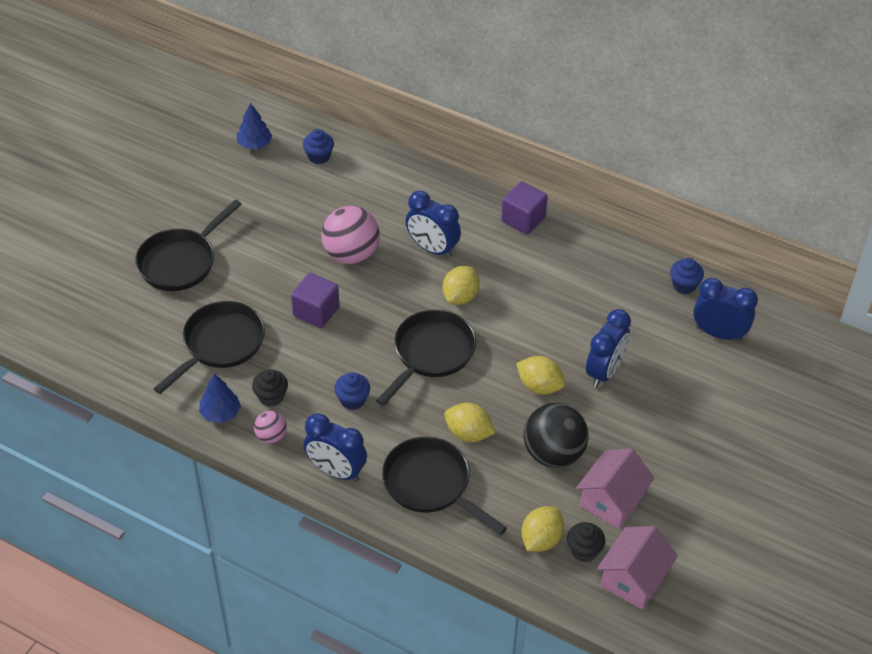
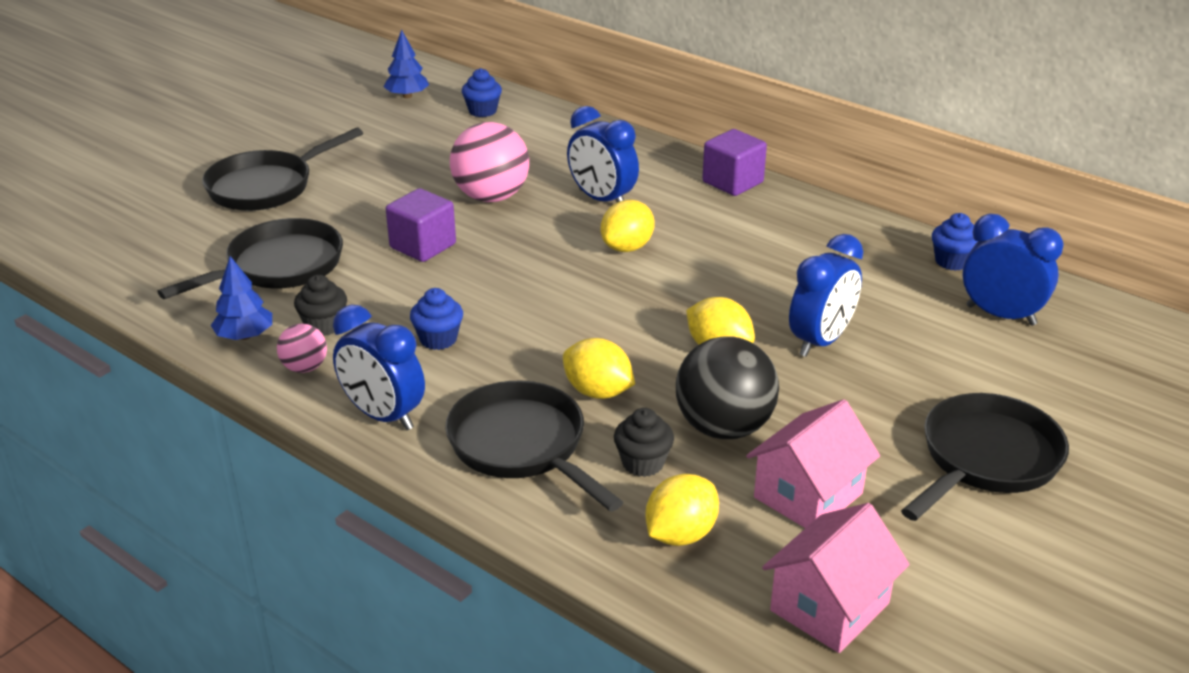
camera: 10 degrees right, 15 degrees down
(431, 354) = (568, 300): black pan -> black pan (986, 459)
(584, 551) = (750, 557): black cupcake -> black cupcake (643, 463)

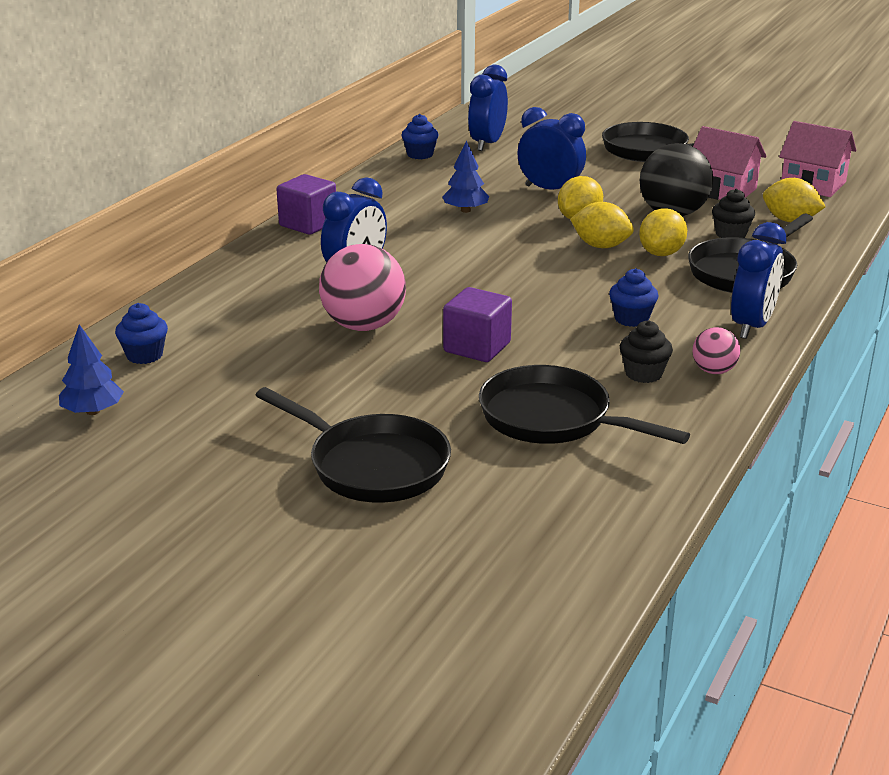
camera: 100 degrees left, 5 degrees down
(245, 336) = (686, 411): blue tree -> blue tree (465, 210)
(627, 247) = (442, 258): yellow lemon -> yellow lemon (600, 246)

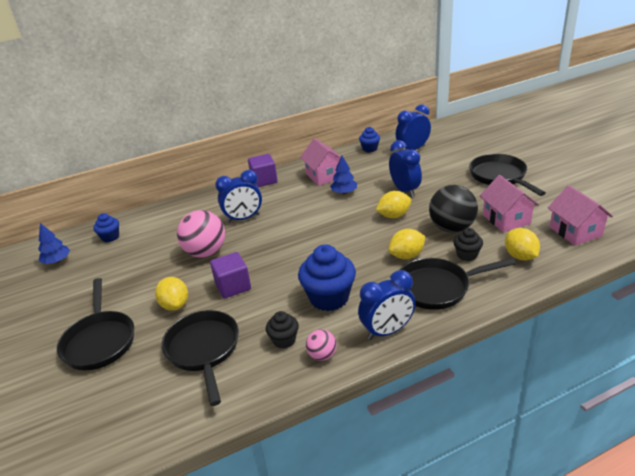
camera: 40 degrees right, 5 degrees up
(400, 198) = (324, 176): none -> pink house
(600, 246) = (380, 239): yellow lemon -> yellow lemon (175, 305)
(631, 319) = (329, 298): blue cupcake -> blue cupcake, size x1.86

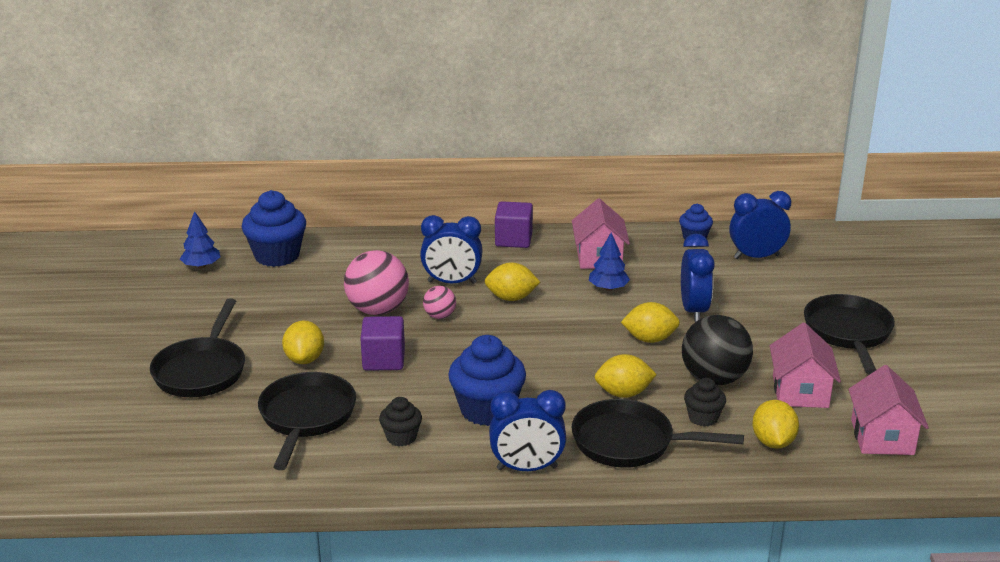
camera: 20 degrees right, 5 degrees down
(110, 237) = (277, 256): blue cupcake -> blue cupcake, size x1.86
(289, 217) = (511, 298): none -> yellow lemon
(322, 355) = (432, 467): pink ball -> pink ball (439, 316)

